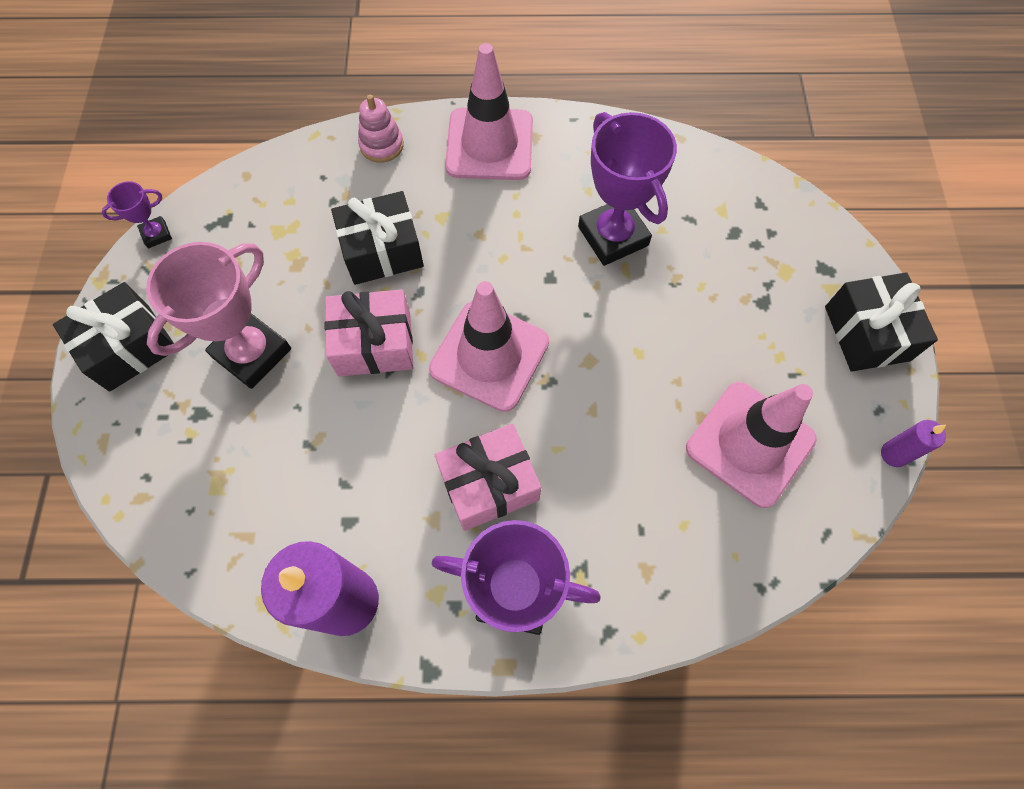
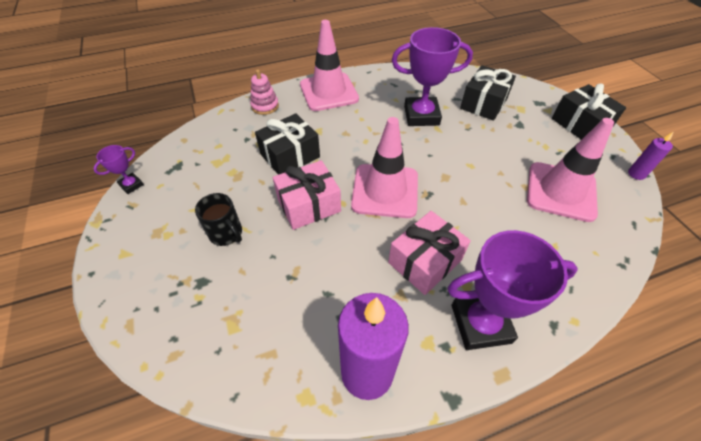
camera: 20 degrees left, 15 degrees down
(129, 347) = (132, 256): black gift -> black gift (483, 103)
(252, 353) = (226, 233): pink trophy -> black mug
(613, 236) = (421, 115): purple trophy -> purple trophy turned 45 degrees counterclockwise

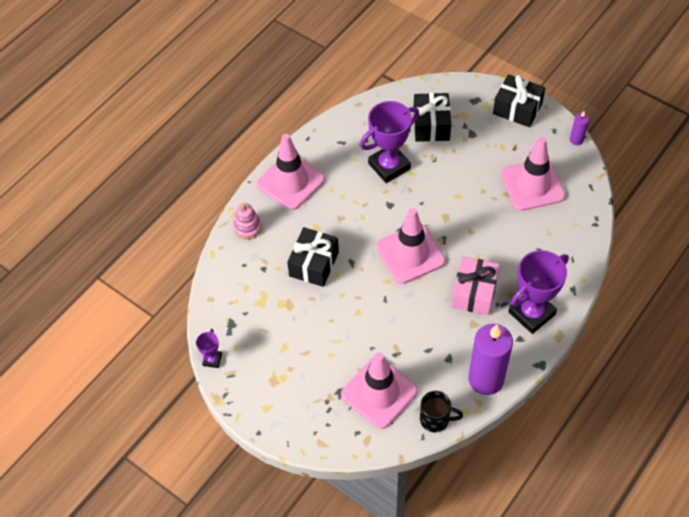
camera: 30 degrees left, 5 degrees up
(226, 233) = (325, 352): black mug -> black mug (435, 419)
(237, 308) = (379, 392): none -> pink traffic cone
(309, 205) = (364, 297): pink gift -> none

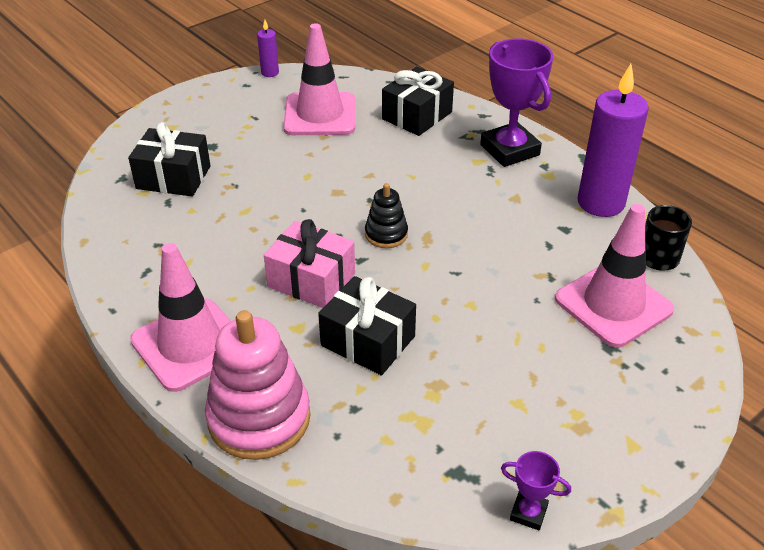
camera: 80 degrees left, 15 degrees down
(248, 227) = (259, 418): pink stacking toy -> pink stacking toy, size x1.93
(389, 166) = (221, 229): purple trophy -> none
(410, 254) = (386, 234): pink traffic cone -> black stacking toy
(474, 292) = (467, 189): pink gift -> pink gift (311, 280)
(517, 109) = (194, 104): black gift -> black gift (417, 115)

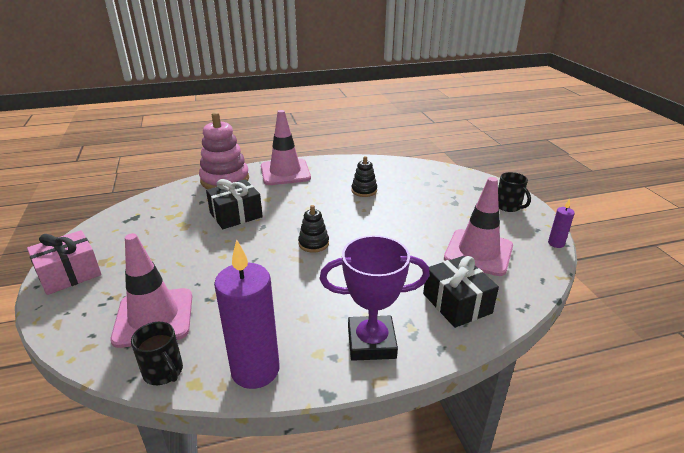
camera: 115 degrees right, 10 degrees down
(173, 177) = (425, 186): black gift -> none
(200, 106) = (508, 206): none -> black mug
(216, 231) = (364, 190): none -> black stacking toy
(311, 280) = (297, 209): pink gift -> pink gift (69, 274)
(528, 513) = (91, 228): purple trophy -> none

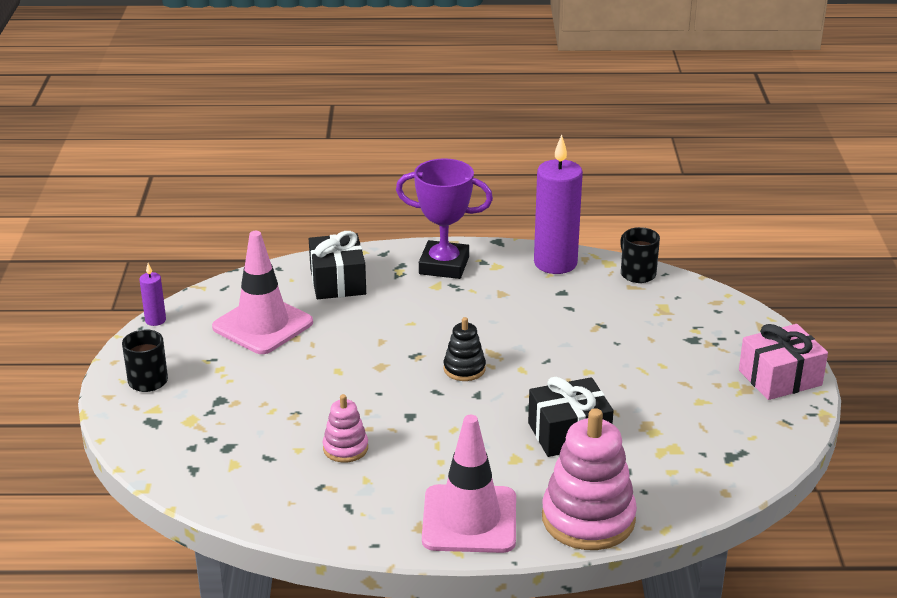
camera: 165 degrees left, 0 degrees up
(154, 317) = (658, 316): pink traffic cone -> none
(364, 190) = (345, 448): black stacking toy -> pink stacking toy

